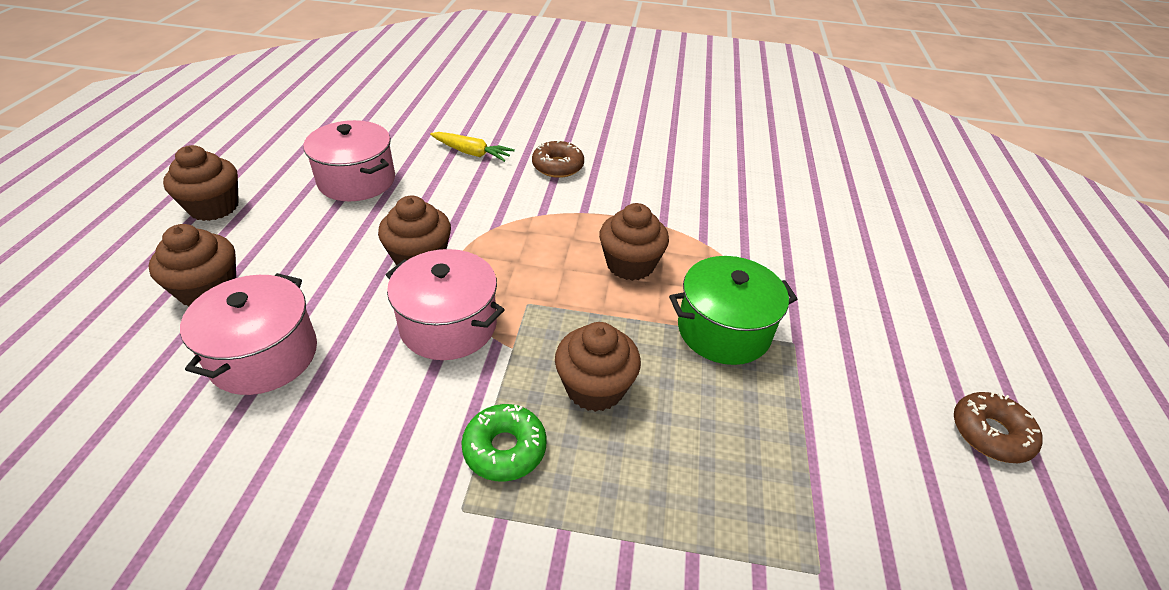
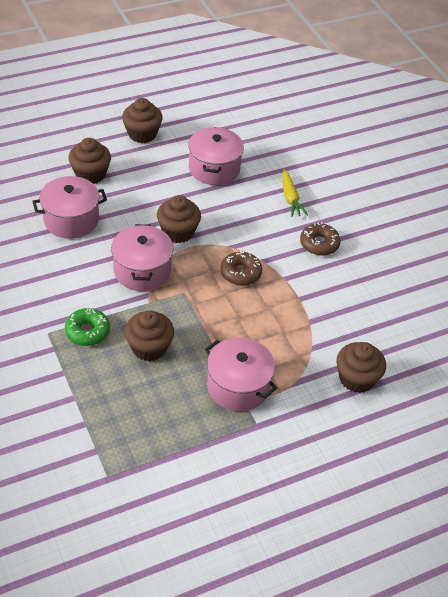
camera: 55 degrees right, 5 degrees up
(630, 264) = (256, 321): brown cupcake -> brown cupcake (356, 378)
(723, 330) = (238, 386): green pot -> pink pot
(990, 433) = (259, 539): brown donut -> brown donut (240, 273)

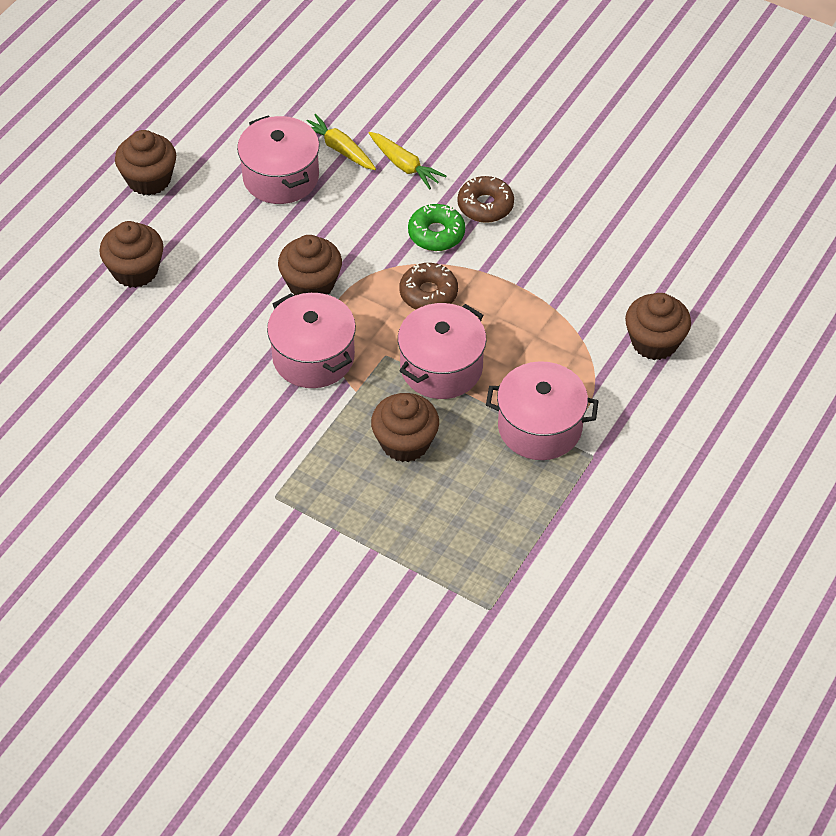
camera: 30 degrees left, 5 degrees up
(71, 220) = (168, 343): pink pot -> pink pot (441, 367)
(87, 331) = (318, 467): green donut -> green donut (436, 234)
(261, 171) = (340, 149): none -> yellow carrot

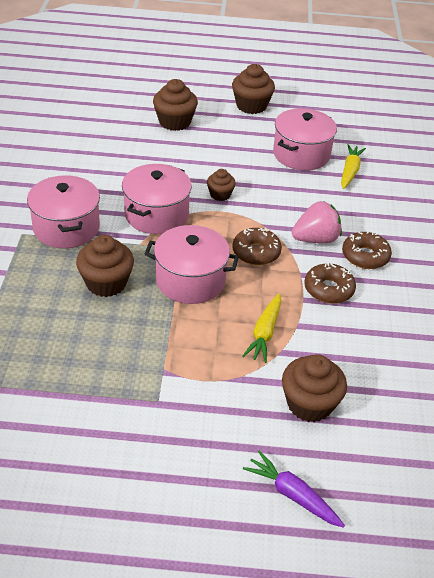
camera: 60 degrees right, 10 degrees down
(311, 284) = (220, 194): brown cupcake -> brown cupcake, size x0.59
(404, 165) = (364, 205): yellow carrot -> yellow carrot (264, 333)
(436, 234) = (315, 239): green donut -> pink strawberry
(517, 258) = (328, 289): none -> brown donut
(539, 427) = (167, 356): pink pot -> pink pot (66, 228)
(744, 398) = (292, 495): none -> purple carrot

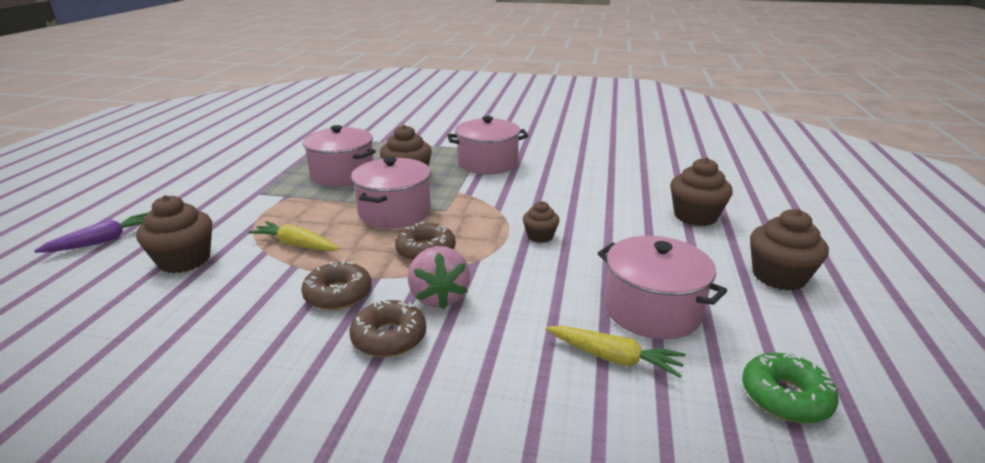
camera: 100 degrees right, 15 degrees down
(156, 214) = (503, 200): pink pot -> pink pot (343, 174)
(357, 126) = (785, 397): none -> green donut

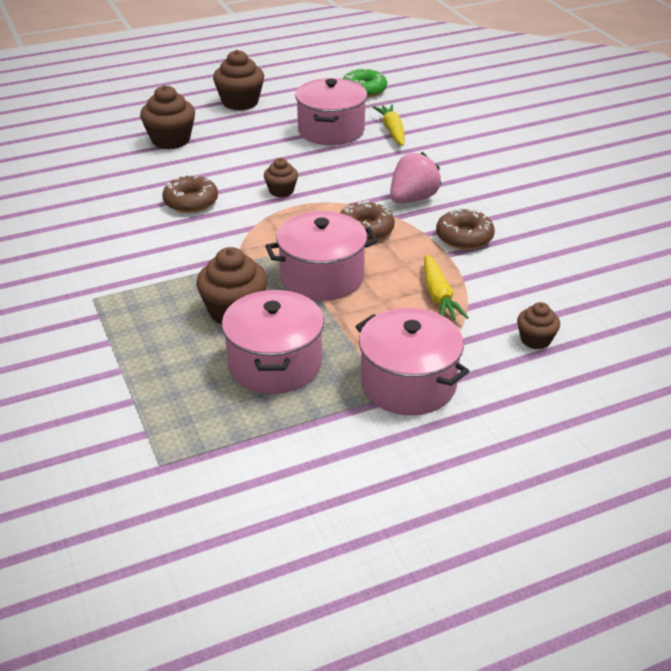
camera: 125 degrees left, 10 degrees up
(103, 241) = (590, 421): purple carrot -> none
(184, 260) = (535, 340): brown cupcake -> brown cupcake, size x0.59
(389, 337) = (472, 198): brown donut -> brown donut (191, 202)
(487, 163) = (140, 275): pink pot -> pink pot (408, 384)

